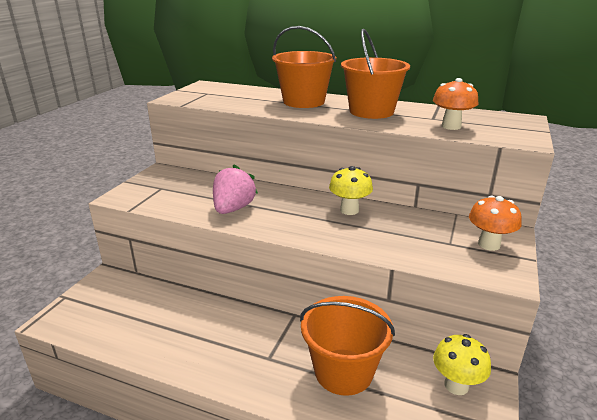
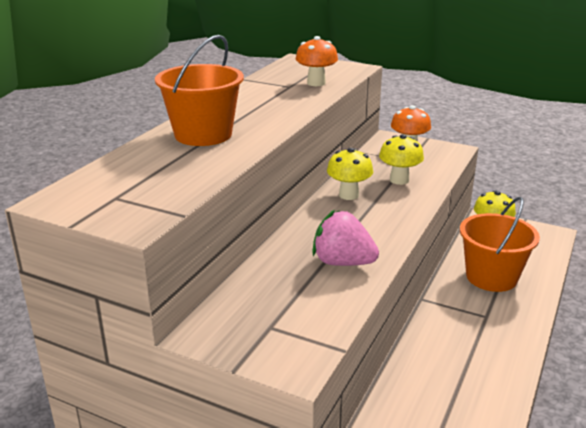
camera: 85 degrees left, 0 degrees up
(371, 111) = (259, 106): orange bucket -> none
(394, 236) = (399, 180): none -> yellow mushroom

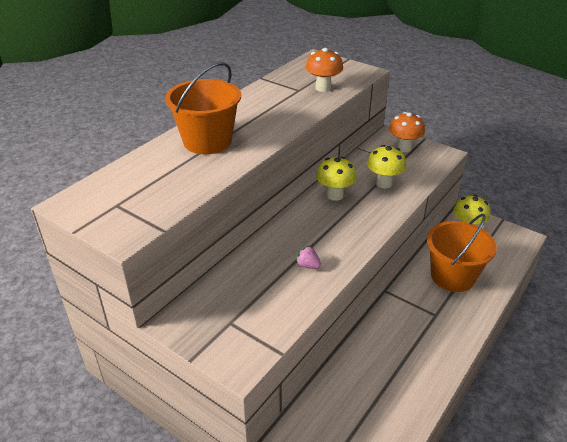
camera: 10 degrees right, 10 degrees up
(342, 262) = (308, 266): pink strawberry -> pink strawberry, size x0.47

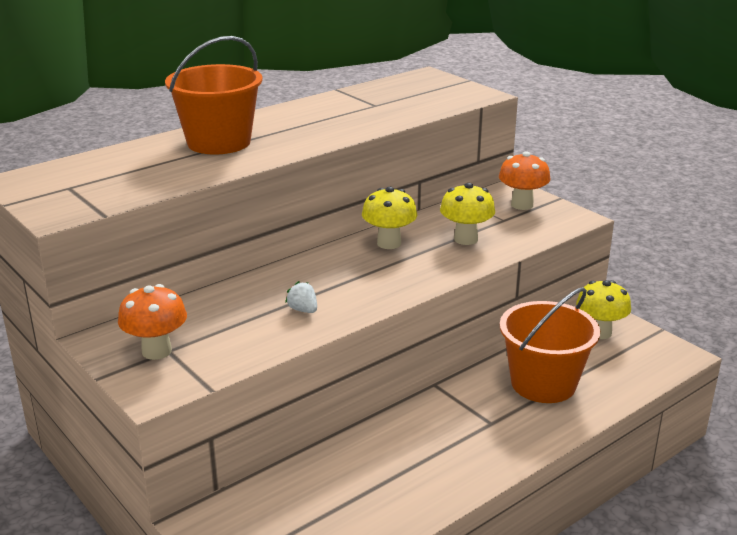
camera: 15 degrees right, 10 degrees down
(308, 266) = (303, 310): pink strawberry -> white strawberry
(323, 88) = (409, 106): orange mushroom -> orange mushroom (156, 351)

